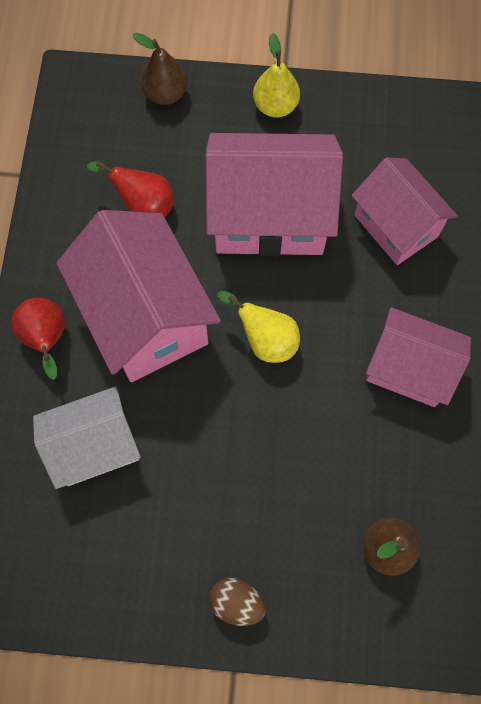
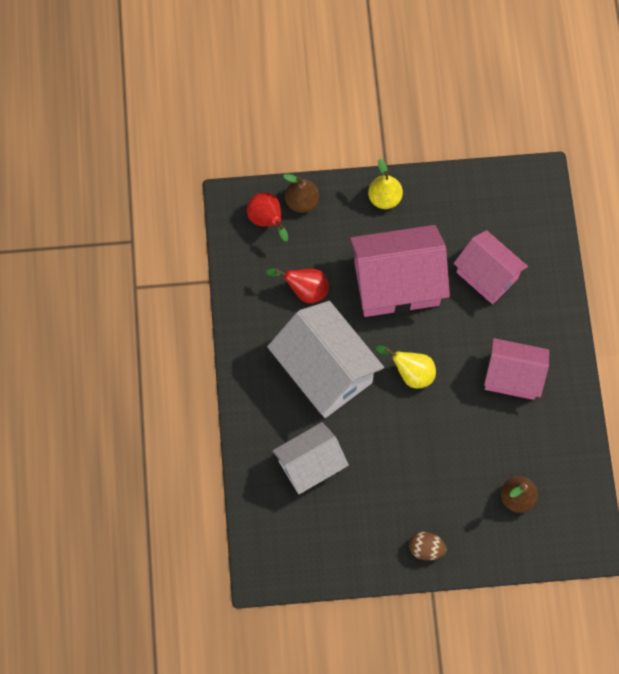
camera: 10 degrees left, 0 degrees up
(47, 339) = (259, 398): red pear -> red pear (267, 220)
(145, 317) = (324, 371): pink house -> white house

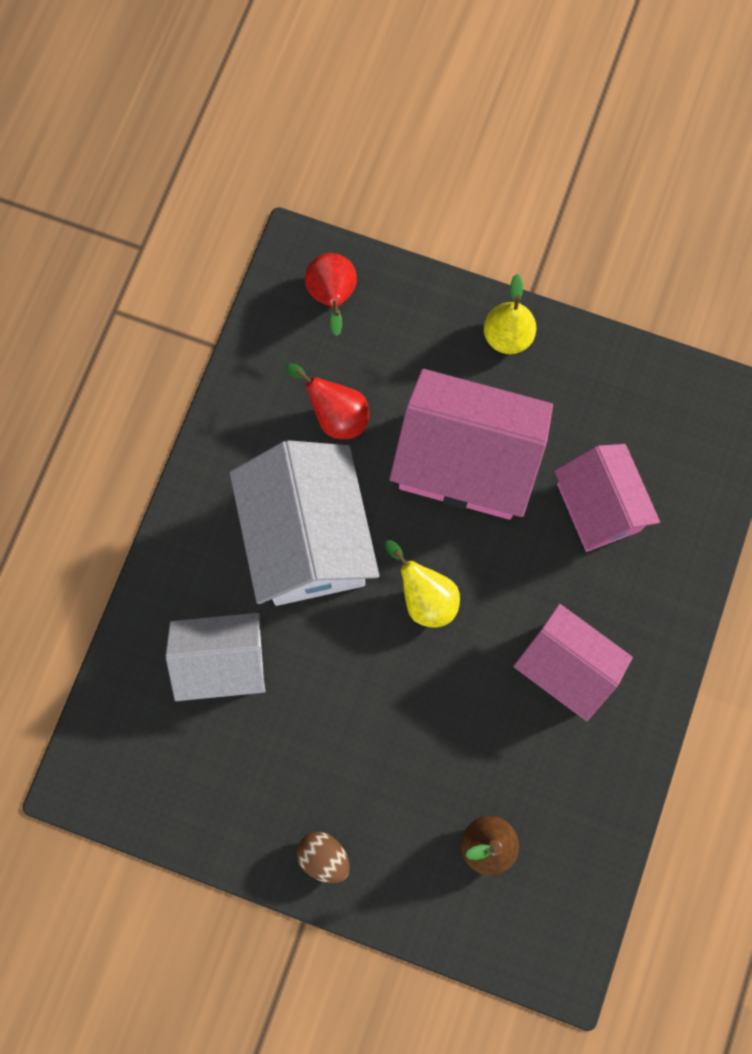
camera: 25 degrees right, 5 degrees up
(301, 201) = (392, 292): brown pear -> none

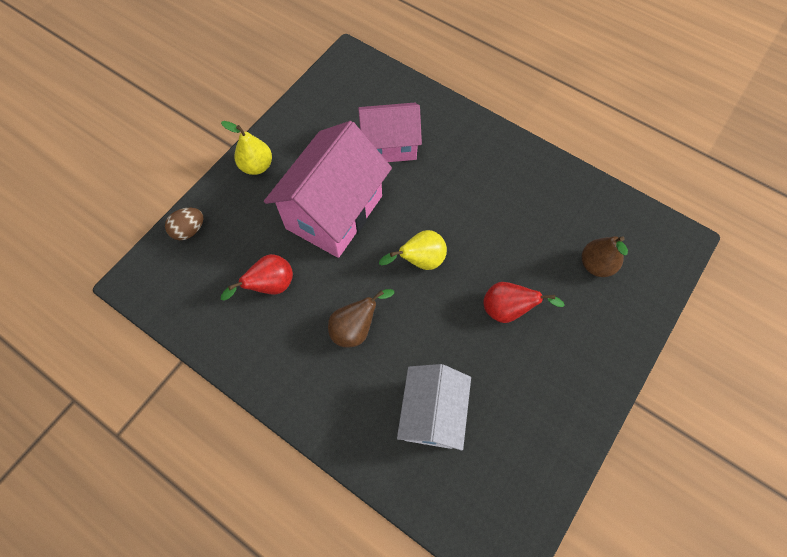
camera: 75 degrees left, 10 degrees down
(307, 539) = (356, 328): white house -> brown pear
(324, 856) = (590, 374): brown egg -> brown egg (189, 230)
(332, 298) = (181, 266): red pear -> red pear (508, 309)
(565, 667) = (488, 190): pink house -> none

